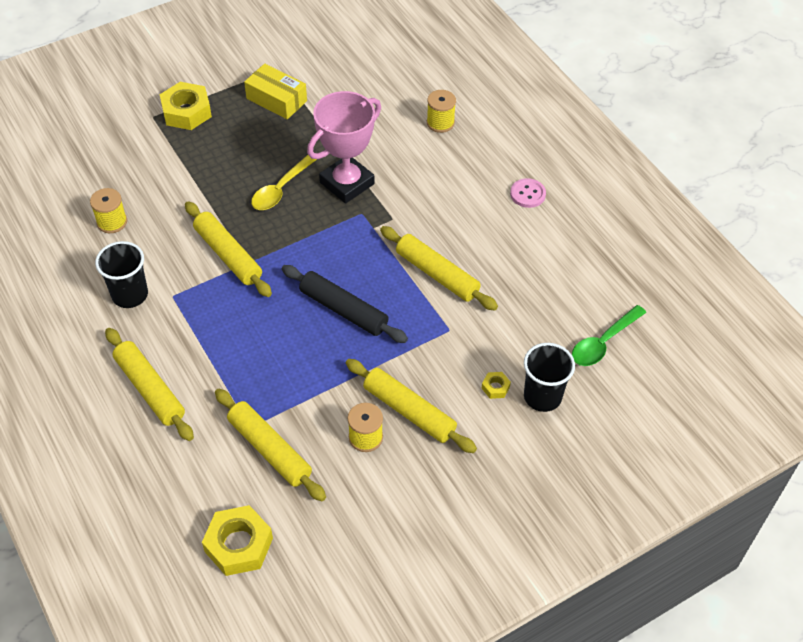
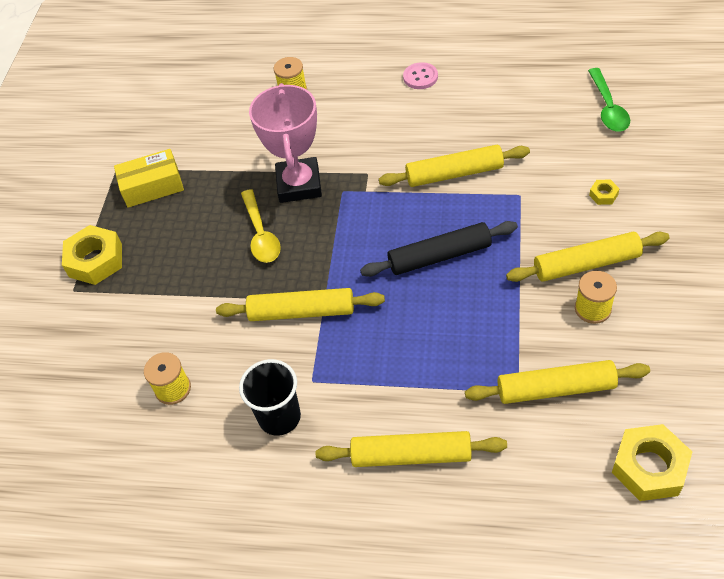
camera: 45 degrees left, 0 degrees up
(542, 396) = (634, 170): black cup -> none

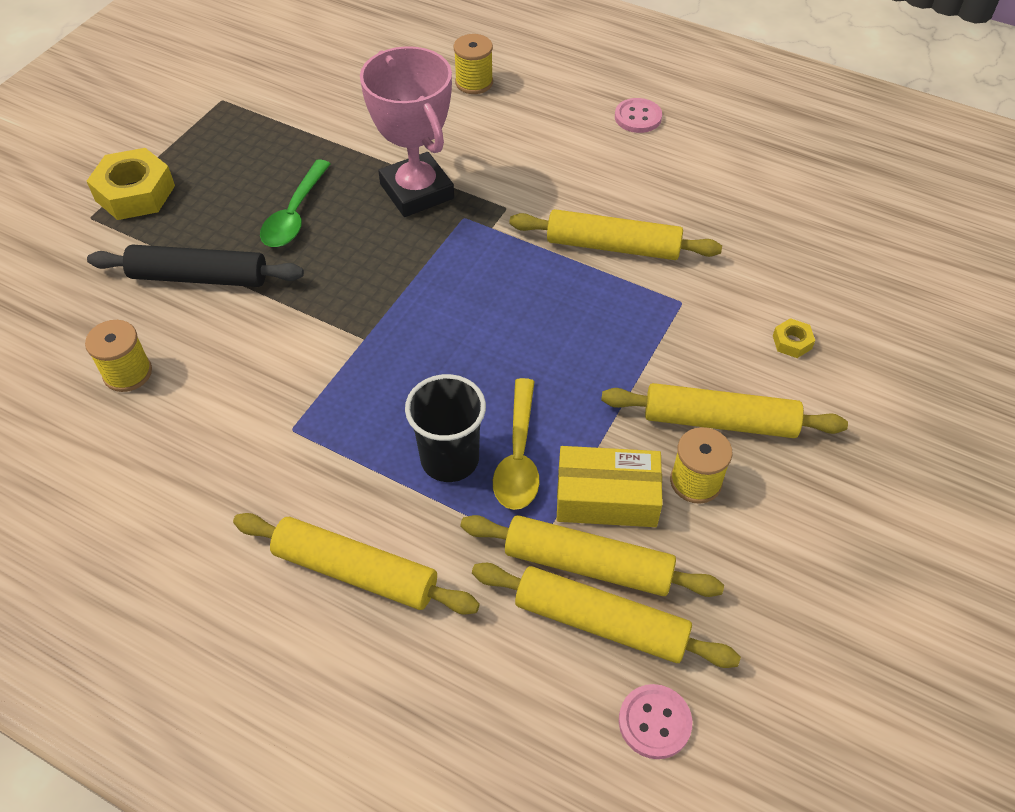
camera: 15 degrees right, 0 degrees up
(152, 186) = (249, 133): yellow box -> yellow box (606, 497)
(261, 234) = (337, 232): yellow spoon -> yellow spoon (518, 456)
(279, 417) = (227, 457): black cup -> black cup (449, 459)
(299, 184) = (417, 191): pink trophy -> pink trophy turned 45 degrees counterclockwise
(302, 312) = (329, 342): yellow rolling pin -> yellow rolling pin (601, 622)
(439, 256) = (536, 339): black rolling pin -> black rolling pin (199, 277)
(608, 108) = (859, 236): green spoon -> green spoon (295, 214)
(649, 467) = (654, 722): yellow nut -> pink button

